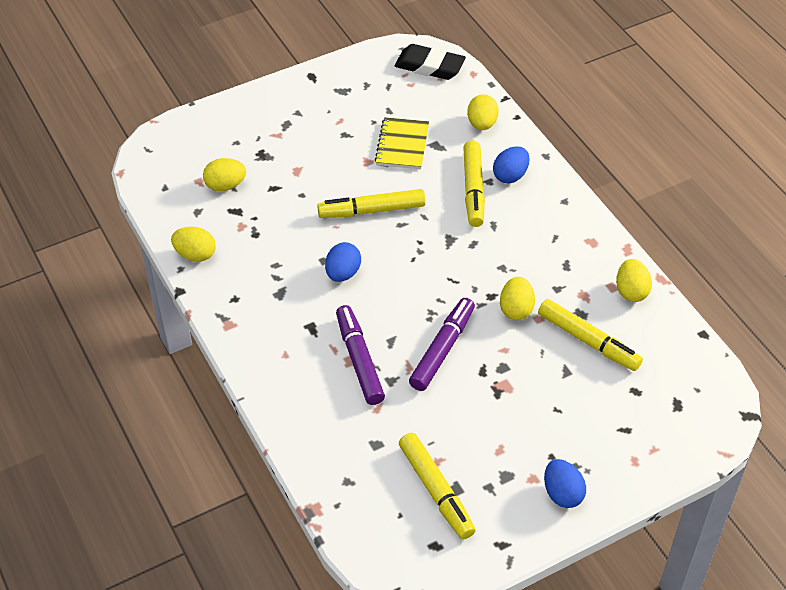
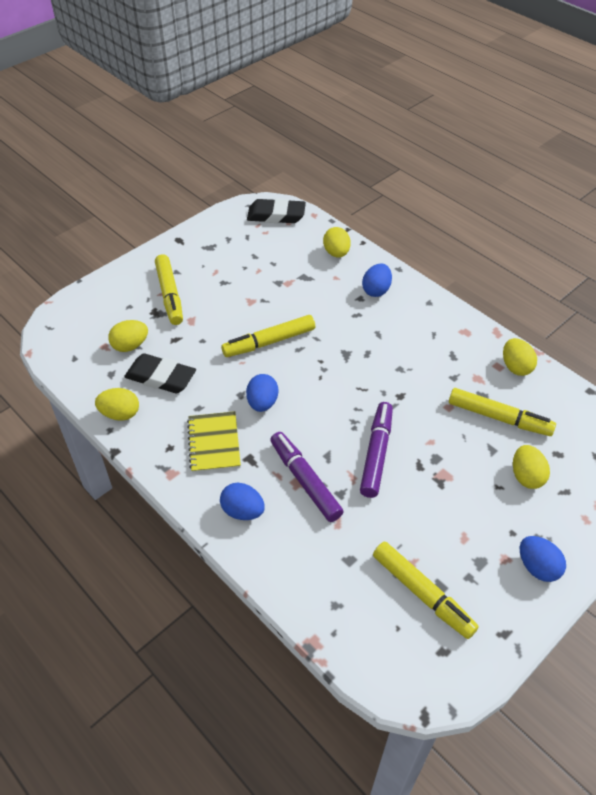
camera: 15 degrees left, 0 degrees up
(247, 225) = (161, 377): none -> black eraser
(287, 375) = (243, 511): none -> blue egg
(402, 145) = (276, 282): yellow notebook -> yellow notebook (214, 443)
(473, 189) = (350, 307): yellow marker -> yellow marker (170, 294)
(516, 309) = (426, 403): yellow egg -> yellow egg (526, 476)

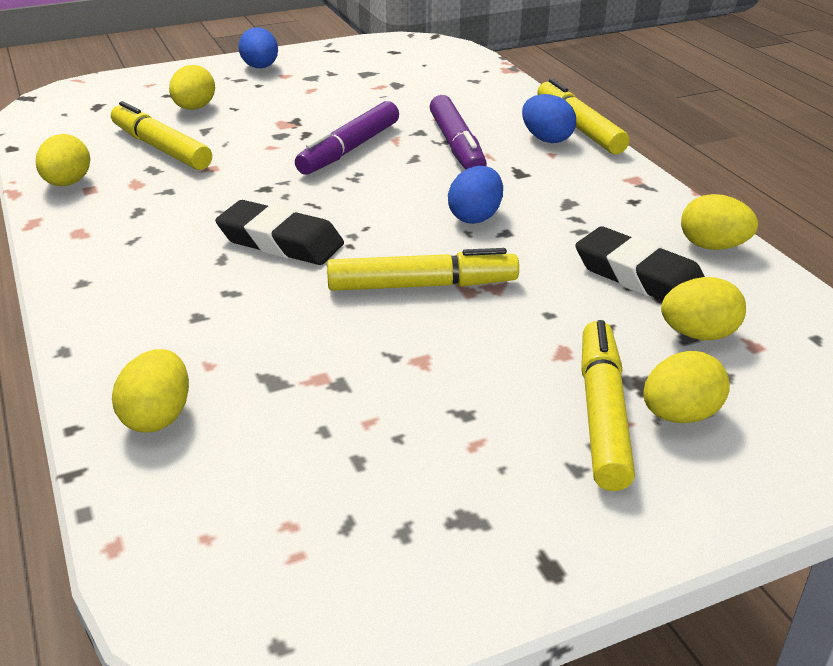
camera: 160 degrees left, 15 degrees down
(139, 302) = (680, 415): none -> yellow egg
(214, 443) = (566, 193): yellow notebook -> none
(276, 215) = (221, 575): black eraser -> black eraser (280, 241)
(376, 290) = (153, 322): blue egg -> none
(422, 593) = (385, 73): yellow marker -> yellow marker (579, 128)

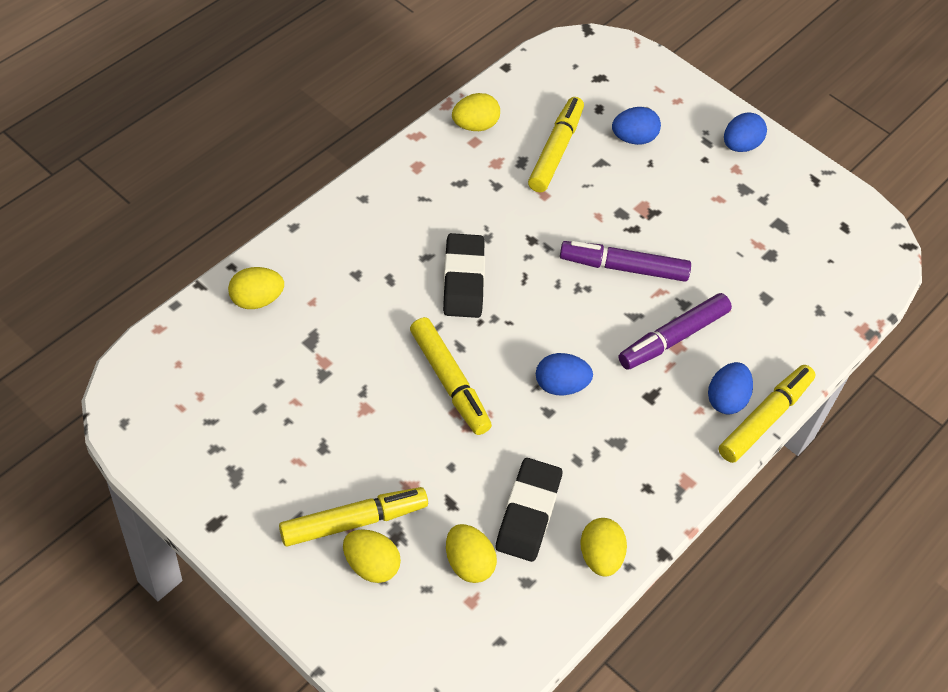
camera: 60 degrees right, 20 degrees up
(194, 108) = (633, 138): yellow egg -> blue egg

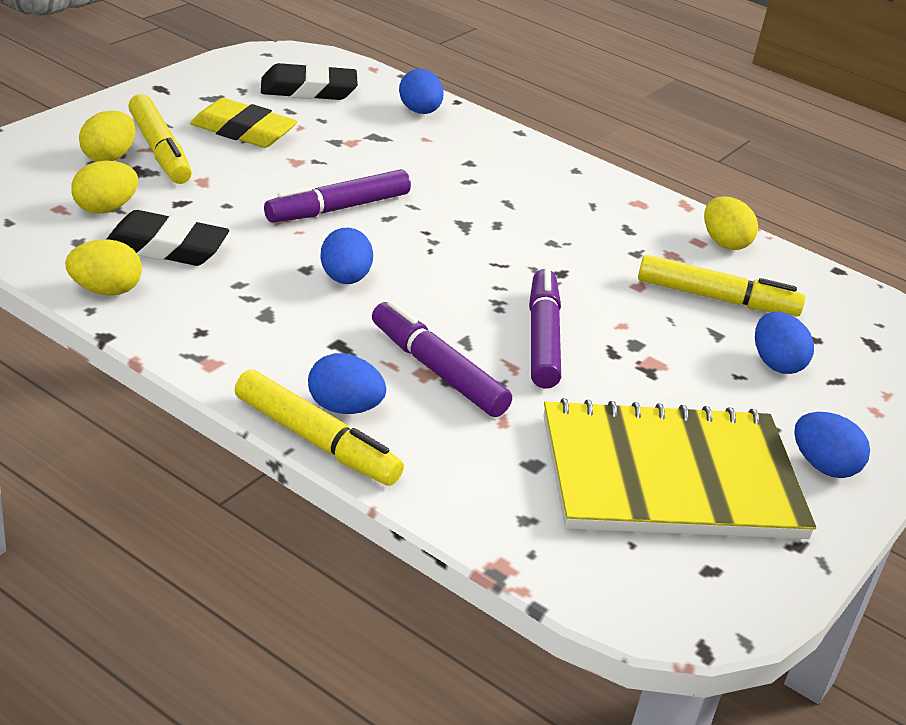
camera: 85 degrees right, 20 degrees down
(256, 300) = (419, 111): yellow egg -> blue egg
(308, 450) = (243, 131): none -> yellow eraser
(449, 381) = (338, 208): yellow marker -> purple marker
(463, 280) = (482, 224): black eraser -> black eraser (308, 90)
(765, 227) = (670, 477): none -> yellow notebook

